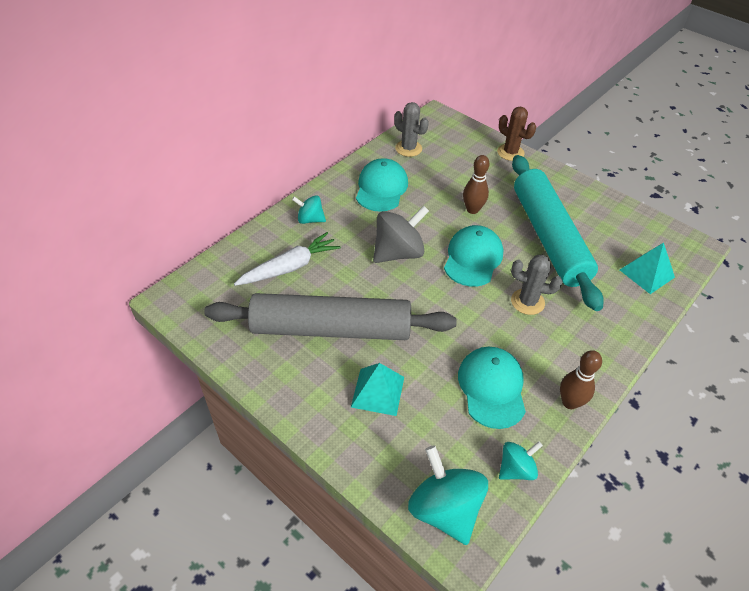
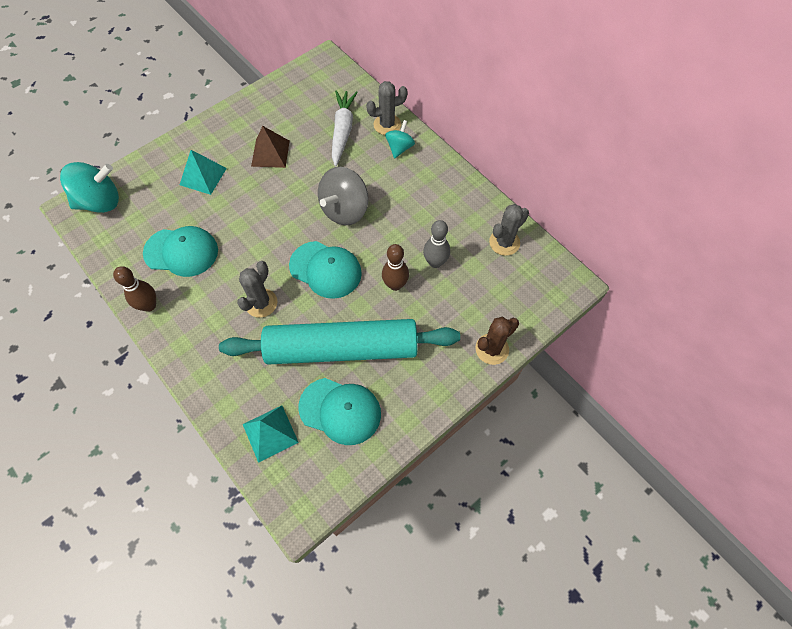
camera: 100 degrees right, 15 degrees up
(278, 232) = (387, 125): none -> grey cactus
(290, 267) = (342, 131): white carrot -> white carrot turned 150 degrees counterclockwise
(331, 328) = (270, 153): grey rolling pin -> brown pyramid
(381, 188) = (438, 208): turquoise cap -> turquoise cap (340, 411)
(398, 252) = (345, 210): grey spinning top -> grey spinning top turned 60 degrees clockwise
(441, 187) = (435, 262): none -> grey bowling pin
(516, 469) = (110, 251): turquoise spinning top -> none

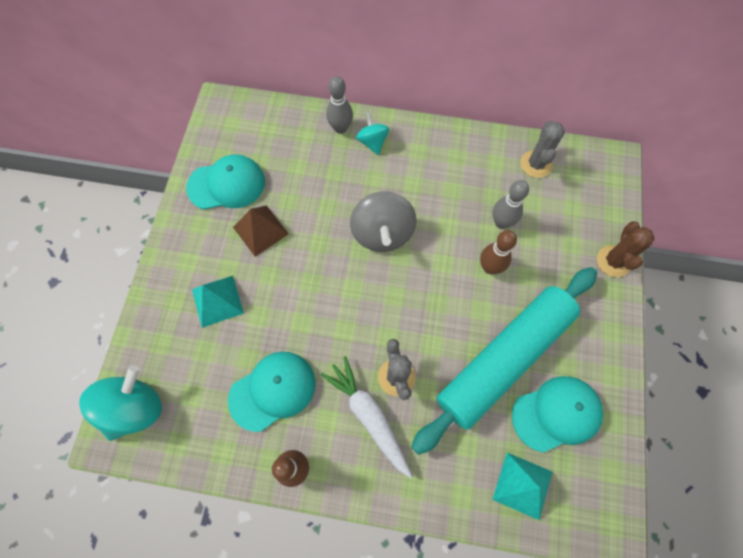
camera: 40 degrees left, 5 degrees up
(325, 269) = (420, 300): turquoise cap -> turquoise cap (226, 184)
(342, 131) = (306, 161): white carrot -> white carrot (369, 416)
(387, 125) = (340, 128): grey cactus -> grey bowling pin

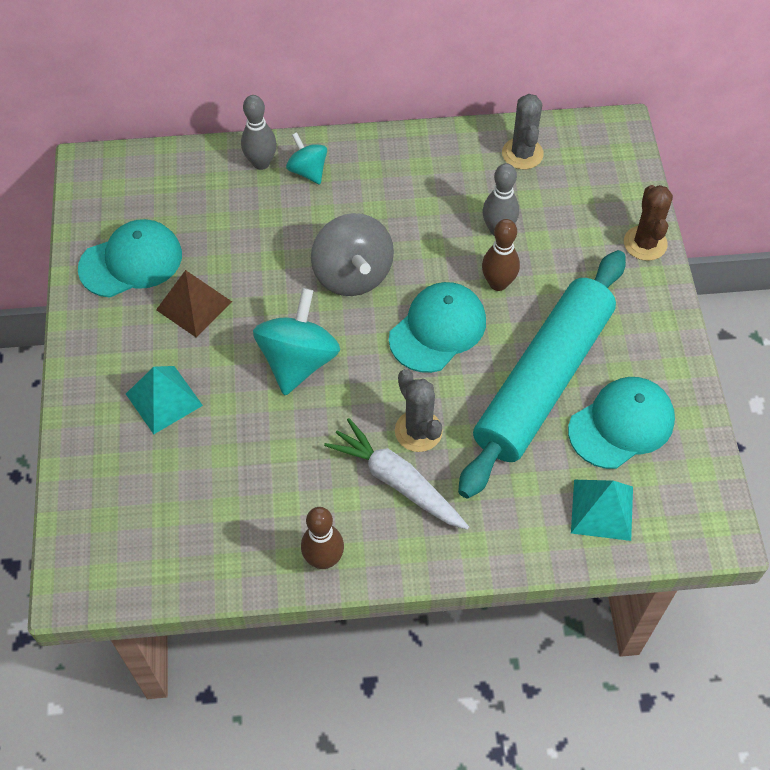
camera: 15 degrees left, 10 degrees down
(135, 408) = (97, 545): turquoise spinning top -> turquoise spinning top (298, 361)
(273, 390) = (268, 483): turquoise cap -> turquoise cap (438, 329)

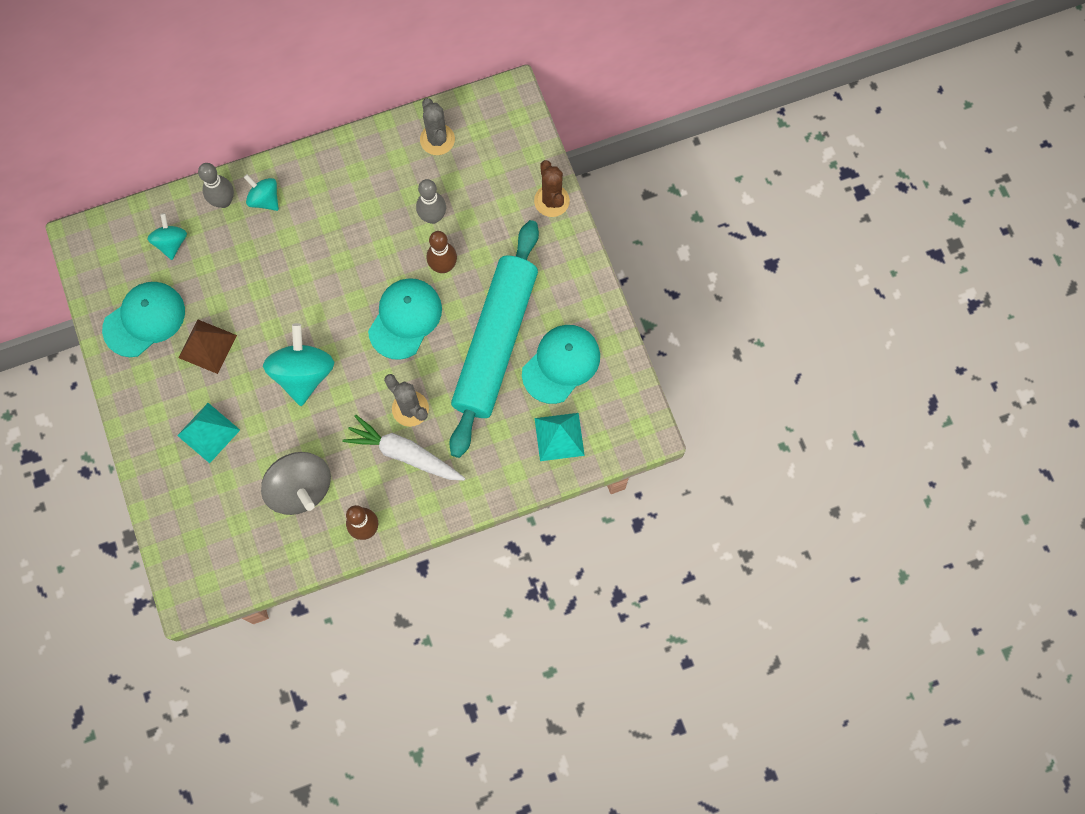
camera: 15 degrees left, 15 degrees up
(189, 191) = (171, 243): none -> turquoise spinning top
(352, 274) = (326, 287): grey spinning top -> grey spinning top (300, 488)

